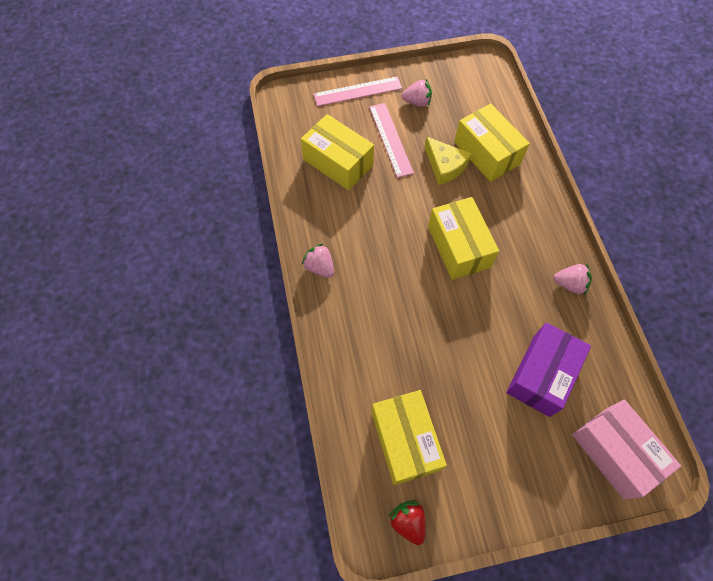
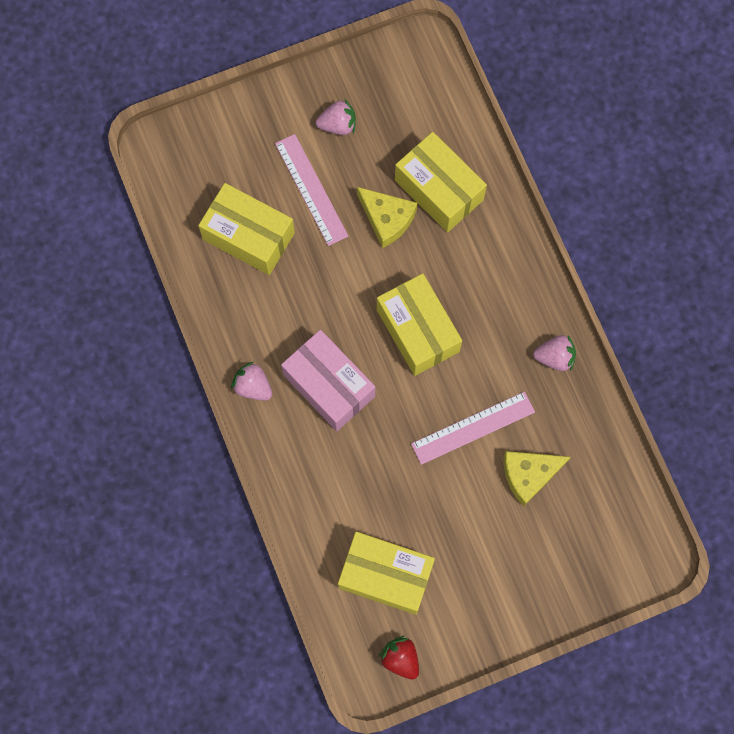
camera: 10 degrees left, 10 degrees up
(357, 91) = (255, 120): pink ruler -> pink ruler (473, 428)
(405, 441) = (385, 575): yellow box -> yellow box turned 45 degrees counterclockwise
(541, 375) = (529, 475): purple box -> yellow cheese
(615, 452) = (613, 547): pink box -> pink box (329, 385)

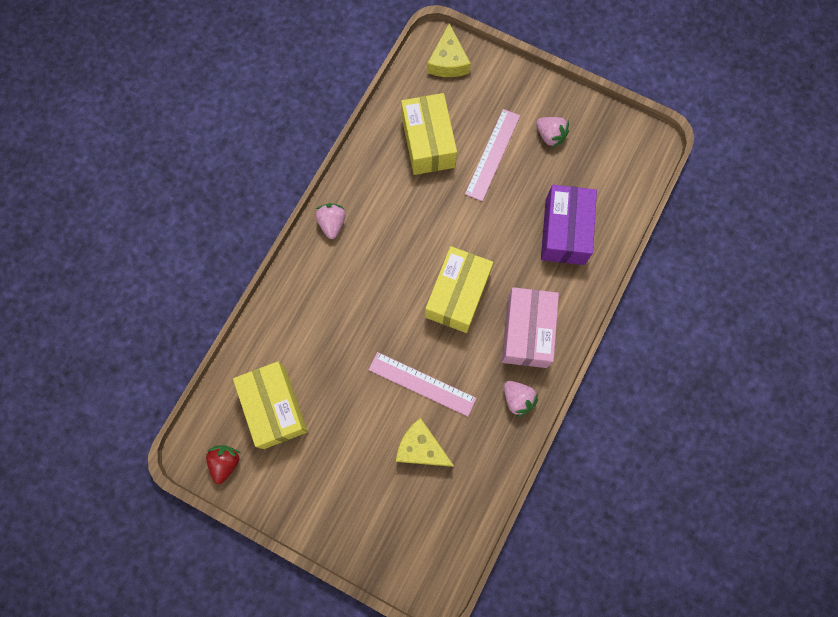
camera: 50 degrees right, 0 degrees up
(329, 385) = (372, 269): pink box -> pink box (527, 332)
(387, 219) = (515, 215): yellow cheese -> yellow cheese (448, 61)
(439, 190) = (564, 231): yellow box -> purple box

